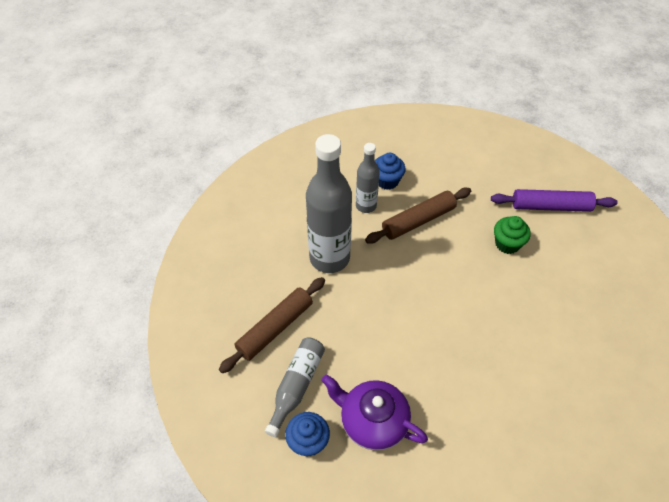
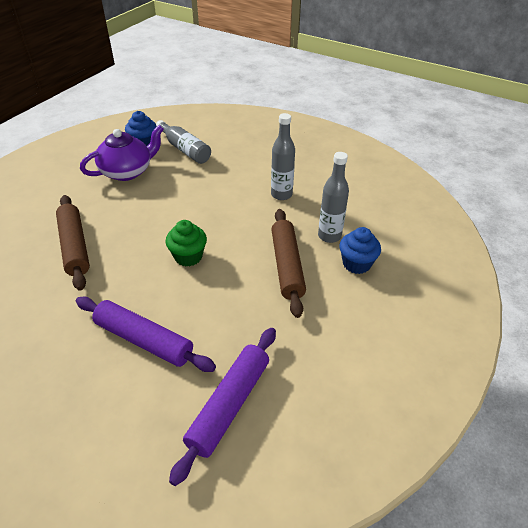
camera: 115 degrees right, 10 degrees down
(275, 328) = (237, 152): brown rolling pin -> brown rolling pin (75, 246)
(329, 258) = (281, 194): grey bottle -> grey bottle, size x0.55
(507, 244) = (207, 325): green cupcake -> green cupcake (188, 256)
(548, 274) = (144, 340): none -> purple rolling pin

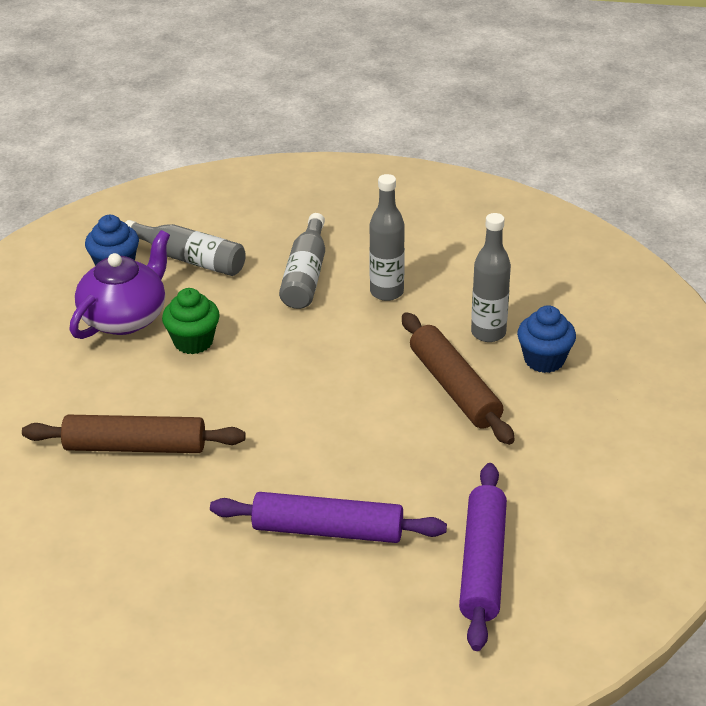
camera: 20 degrees left, 5 degrees down
(75, 246) = (135, 446): brown rolling pin -> brown rolling pin turned 45 degrees counterclockwise
(188, 256) = (311, 414): green cupcake -> green cupcake (193, 341)
(241, 173) = (305, 275): none -> grey bottle

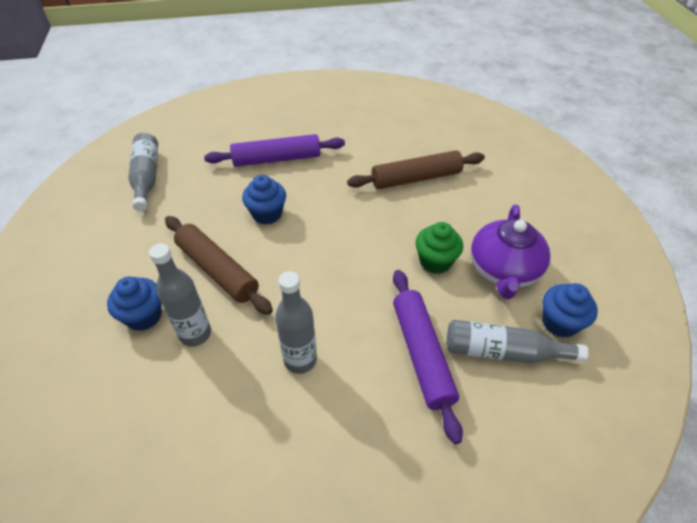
camera: 160 degrees right, 10 degrees up
(305, 275) = (385, 361): grey bottle -> grey bottle (147, 177)
(373, 442) = (267, 214): none -> blue cupcake
(483, 564) = (183, 160): purple rolling pin -> purple rolling pin (421, 354)

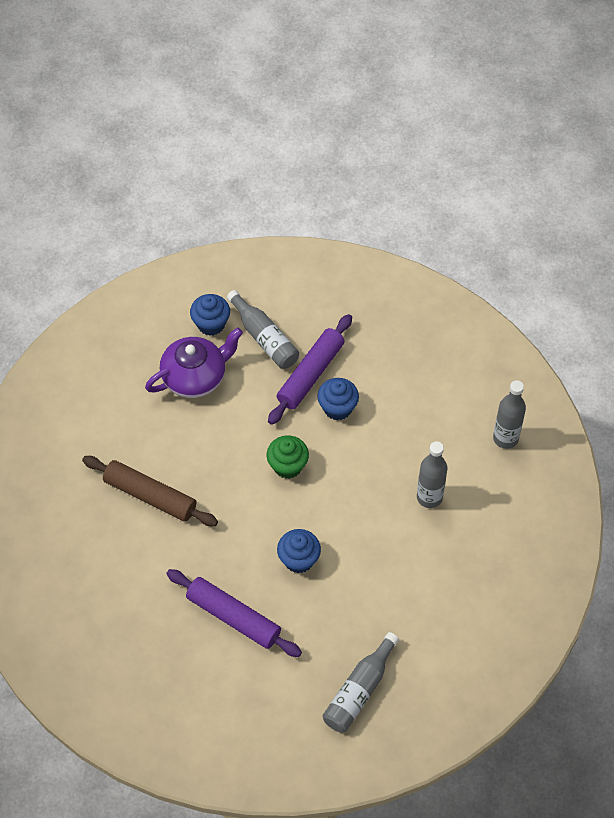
camera: 135 degrees left, 10 degrees up
(144, 316) = (452, 538): blue cupcake -> blue cupcake (337, 408)
(217, 270) = (378, 536): brown rolling pin -> none
(300, 360) = (382, 428): grey bottle -> grey bottle (505, 438)
(435, 261) = (229, 419): green cupcake -> green cupcake (287, 466)

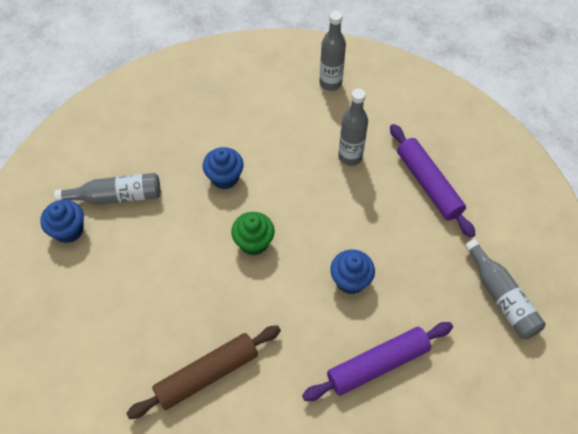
camera: 60 degrees left, 0 degrees up
(195, 377) = (111, 270): purple teapot -> none
(310, 374) = (178, 180): purple rolling pin -> purple rolling pin (428, 184)

